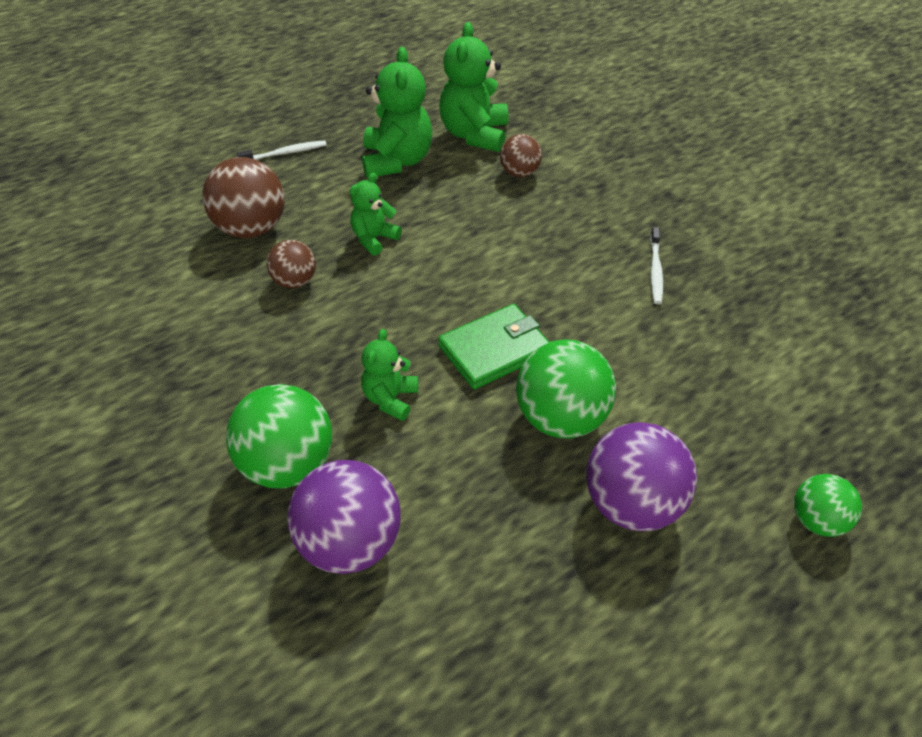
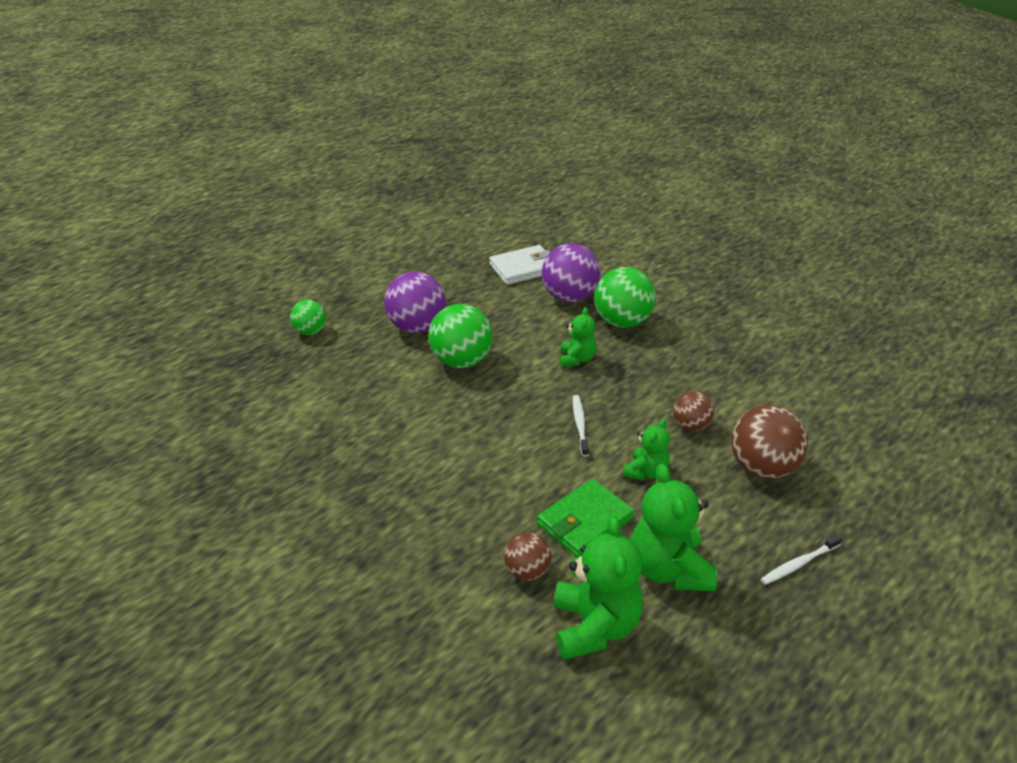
camera: 170 degrees right, 10 degrees down
(411, 653) = (523, 268): none -> white wallet
(494, 350) = (514, 395): green wallet -> green wallet (585, 521)
(655, 271) = (386, 472): white toothbrush -> white toothbrush (580, 424)

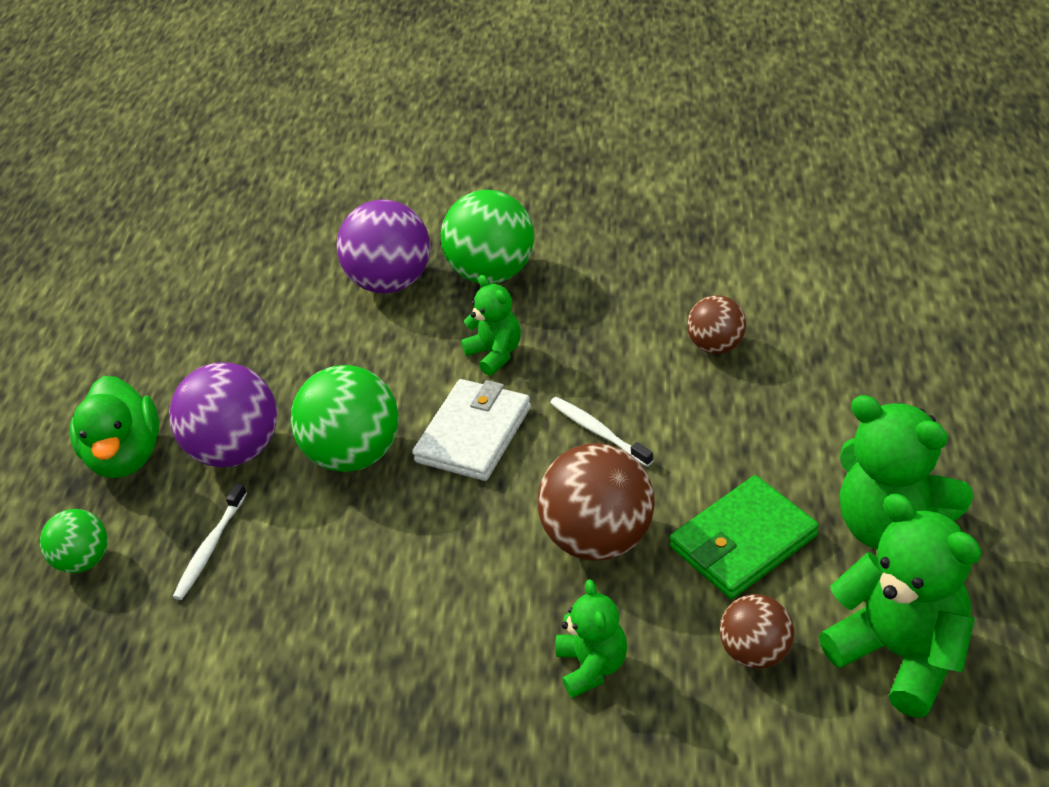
camera: 35 degrees left, 5 degrees up
(373, 300) = (127, 455): none -> green duck
(523, 268) = (287, 281): white wallet -> white wallet (474, 434)
(585, 521) = (743, 541): green wallet -> green wallet turned 45 degrees clockwise
(646, 472) = (735, 433): green teddy bear -> green teddy bear (592, 666)
(762, 467) = (841, 341): brown ball -> brown ball (599, 538)
(798, 564) = (995, 420): white toothbrush -> white toothbrush (210, 548)

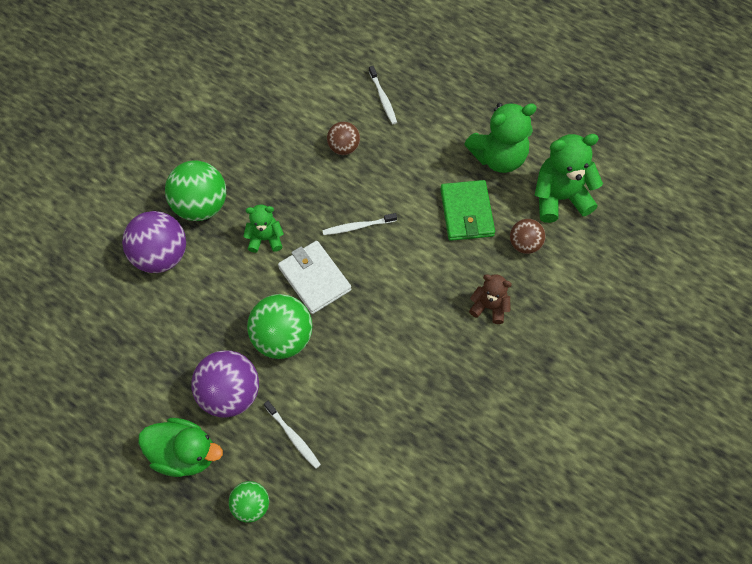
camera: 65 degrees left, 20 degrees up
(592, 666) = (489, 307): green teddy bear -> brown teddy bear
(599, 538) = (422, 264): brown ball -> none
(845, 338) = (383, 99): none -> white toothbrush

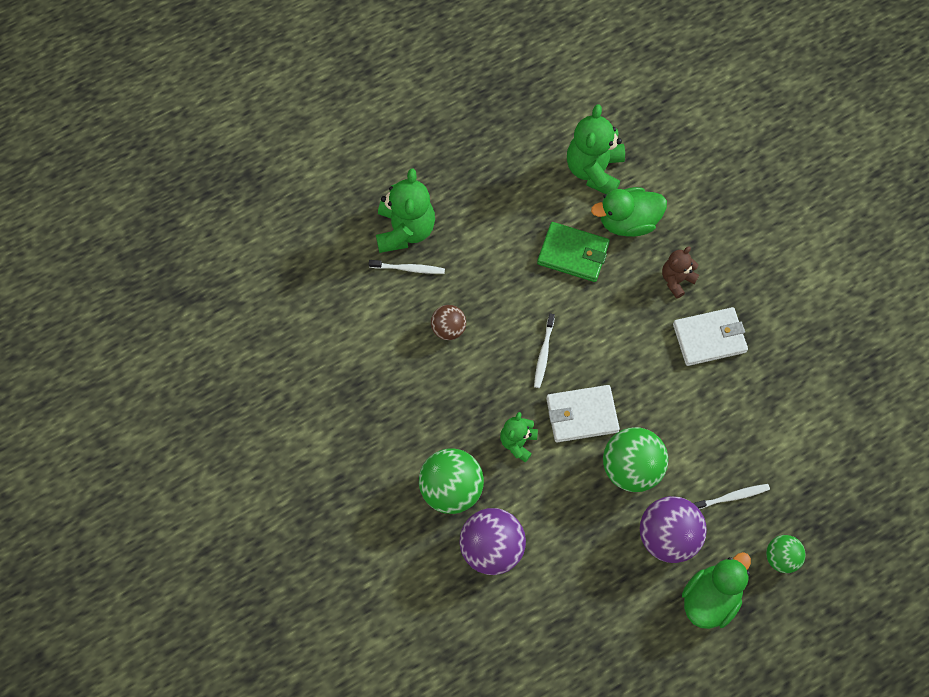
camera: 65 degrees left, 5 degrees up
(445, 357) = (709, 338): none -> white wallet
(498, 157) = (527, 199): green teddy bear -> green teddy bear (405, 230)
(524, 244) = (628, 222): brown ball -> green duck

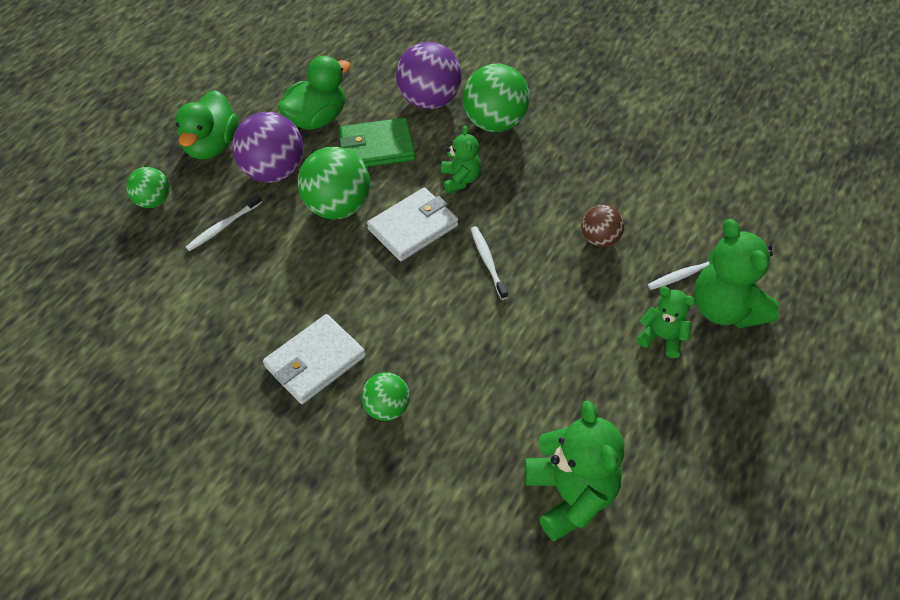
camera: 150 degrees right, 15 degrees down
(464, 233) = (662, 337): none -> green teddy bear
(573, 254) = (526, 376): green wallet -> green wallet (377, 147)
(628, 222) = (486, 449): green duck -> green duck (316, 118)
(676, 280) = (386, 408): brown teddy bear -> green ball

